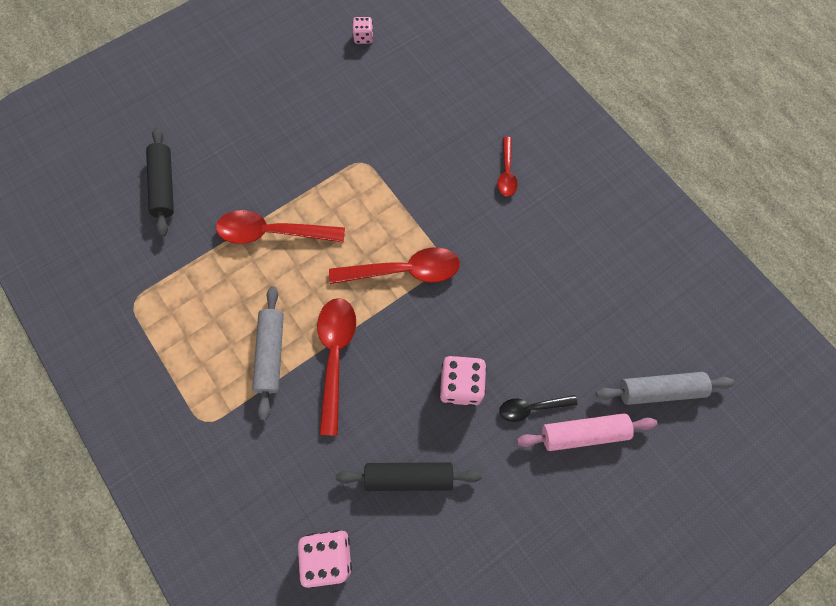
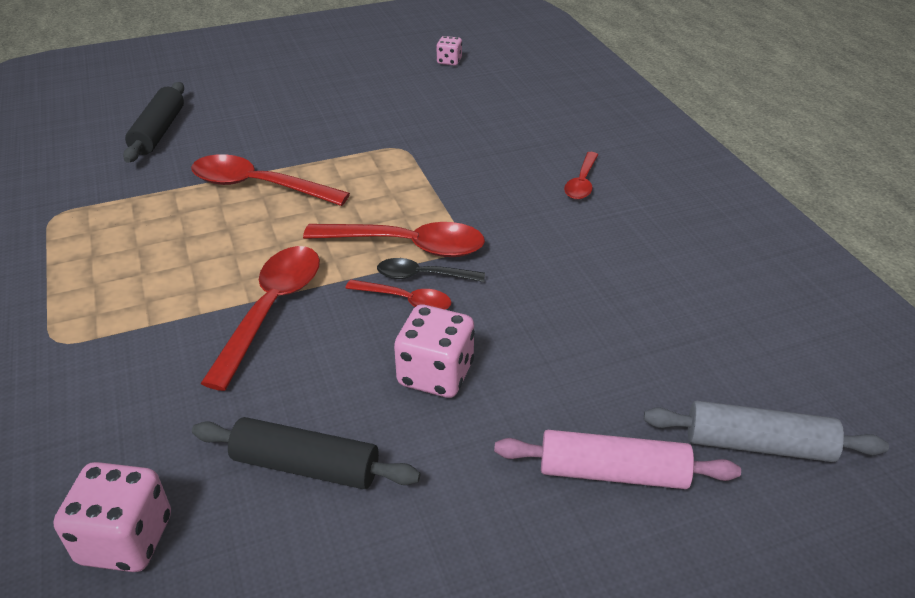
camera: 15 degrees right, 30 degrees down
(271, 353) = (188, 291): grey rolling pin -> none
(421, 325) = (406, 301): none -> red spoon
(531, 408) = (535, 423): black spoon -> black spoon (422, 276)

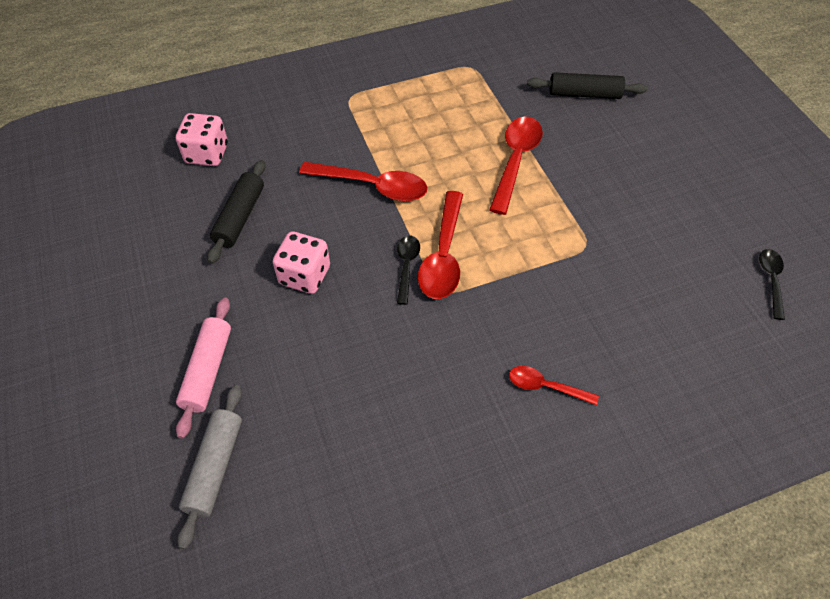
camera: 90 degrees right, 15 degrees up
(406, 301) = (379, 257): red spoon -> none
(449, 61) = (771, 280): pink dice -> black spoon

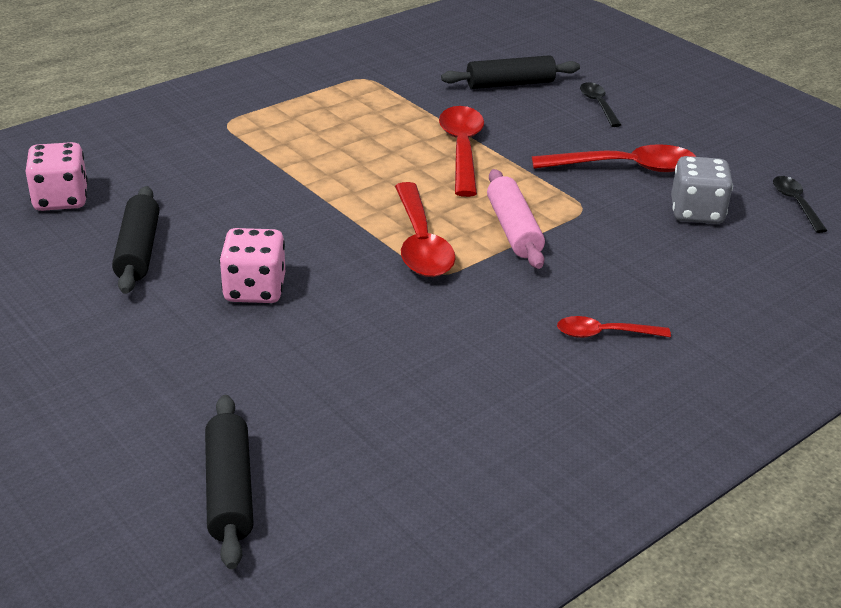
camera: 20 degrees left, 20 degrees down
(207, 370) = (170, 401): pink rolling pin -> pink rolling pin (513, 230)
(215, 467) = (229, 491): grey rolling pin -> black rolling pin
(373, 186) = (299, 196): red spoon -> red spoon (625, 167)
(406, 266) = (380, 259): black spoon -> black spoon (598, 104)
(679, 272) = (696, 212): none -> grey dice

